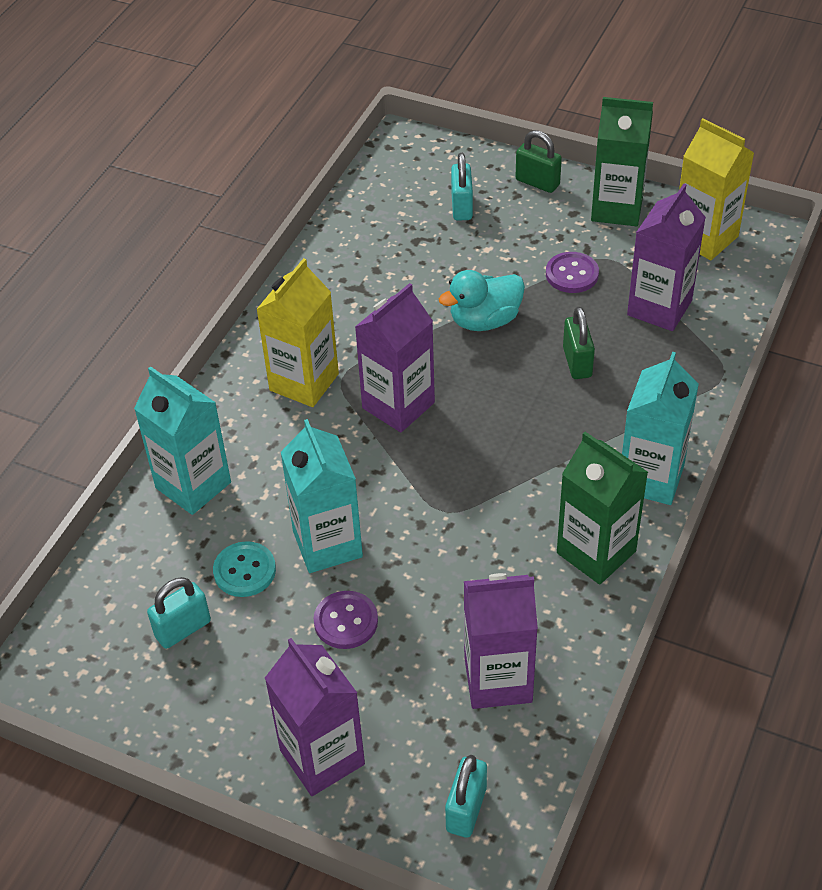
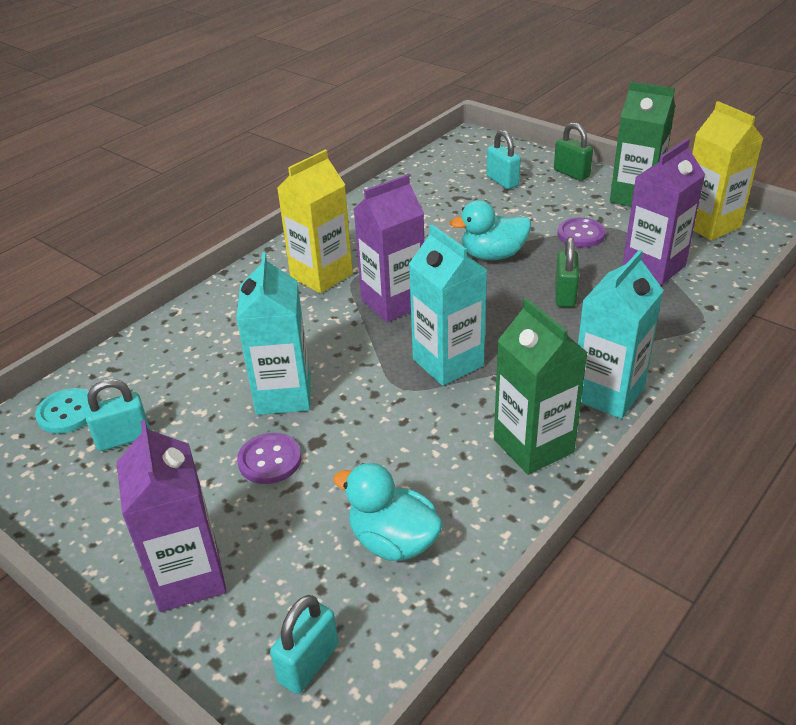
camera: 15 degrees right, 10 degrees down
(193, 485) = (193, 332): turquoise carton -> turquoise carton (448, 362)
(244, 571) = (201, 403): turquoise button -> turquoise button (67, 412)
(462, 207) = (502, 181): turquoise padlock -> turquoise padlock turned 45 degrees counterclockwise
(498, 679) = (393, 541): purple carton -> turquoise duck

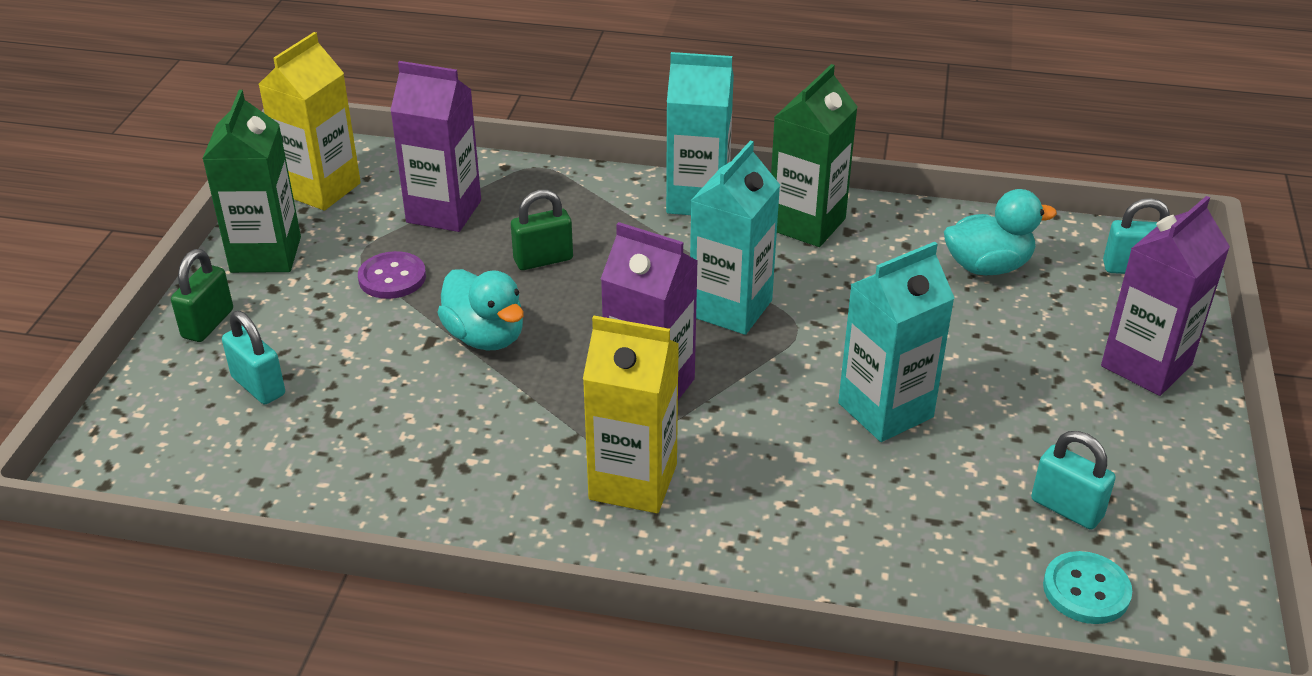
camera: 120 degrees left, 0 degrees up
(270, 460) = (980, 377): purple button -> none
(393, 541) = (987, 266): turquoise duck -> turquoise duck turned 105 degrees counterclockwise
(502, 181) = (258, 386): turquoise padlock -> turquoise padlock turned 75 degrees counterclockwise

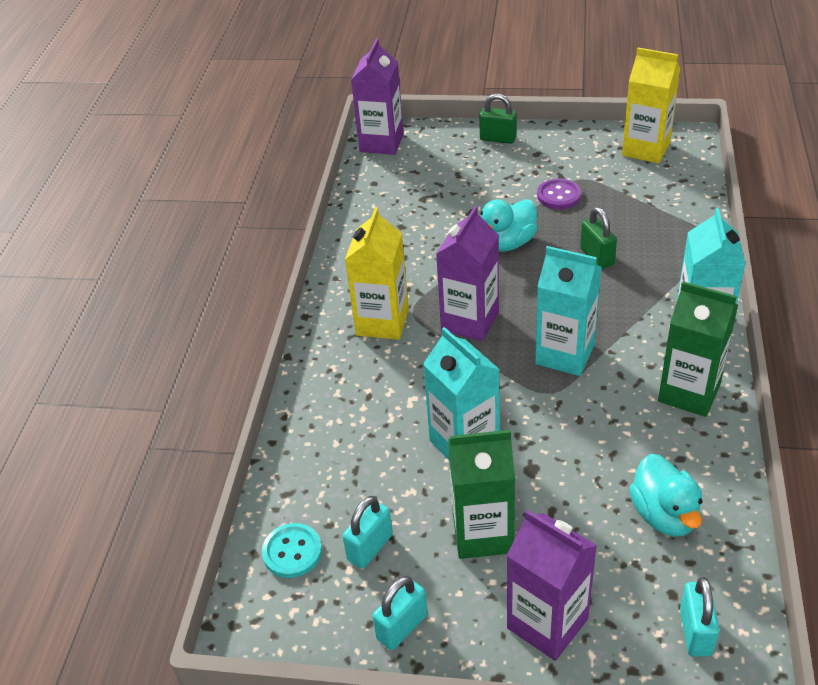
camera: 90 degrees right, 5 degrees up
(258, 386) = (447, 167): turquoise padlock -> turquoise padlock (402, 627)
(266, 254) = (568, 144): green carton -> green carton (482, 533)
(444, 211) = (638, 204): purple carton -> purple carton (381, 143)

